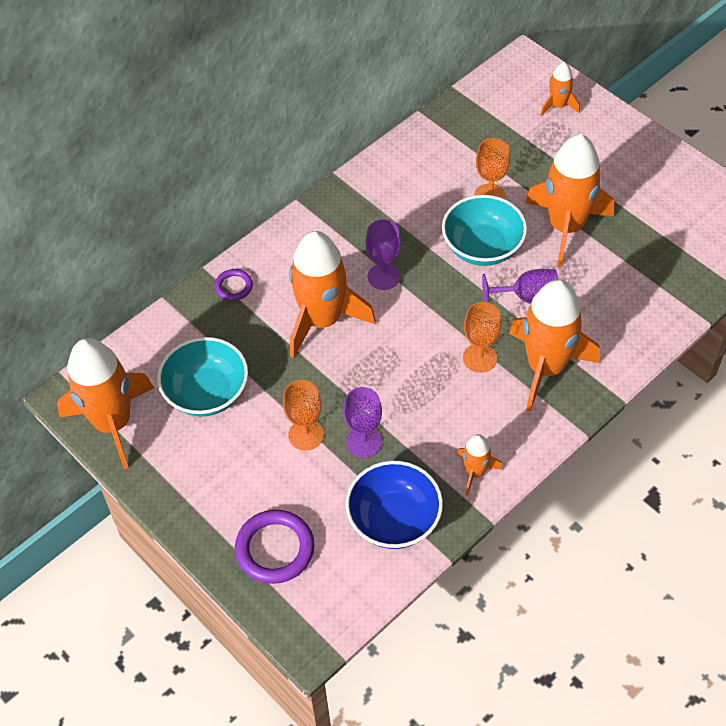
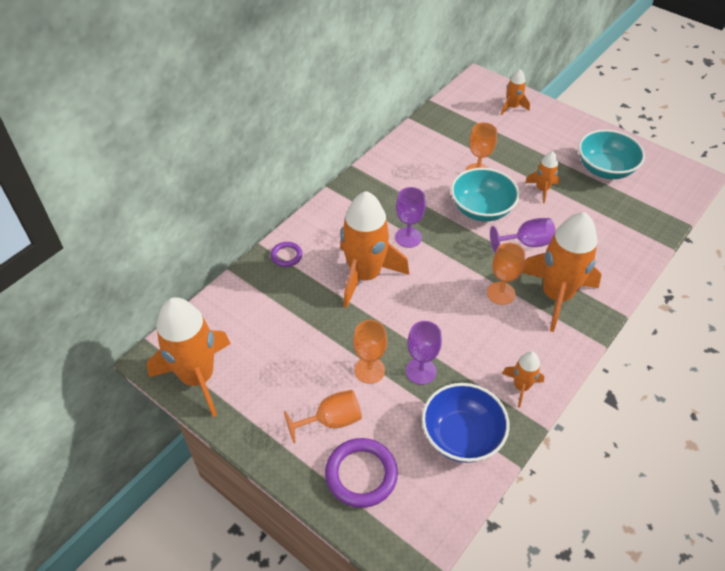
camera: 10 degrees left, 5 degrees down
(207, 393) = (277, 343): turquoise bowl -> turquoise bowl (605, 169)
(253, 487) = (331, 421): none -> orange goblet
(566, 227) = (542, 189): orange rocket -> orange rocket, size x0.48

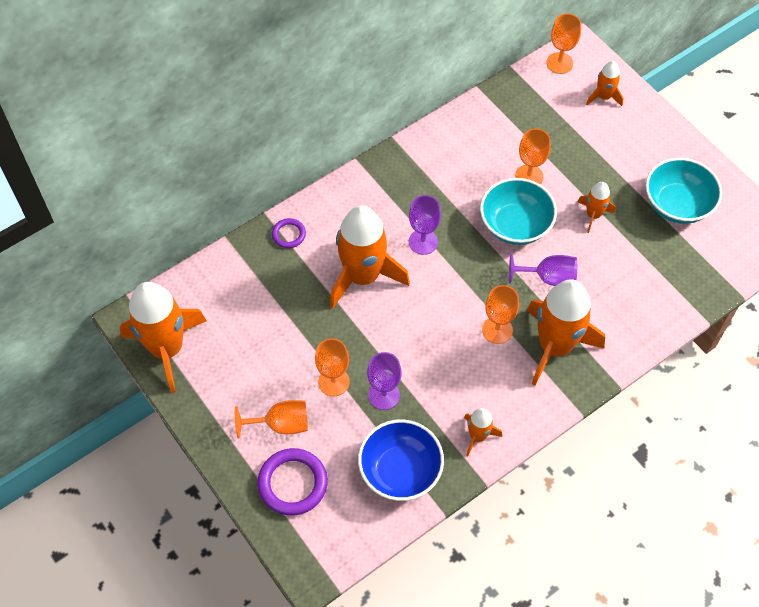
camera: 15 degrees right, 10 degrees up
(468, 91) = (559, 63): none -> orange goblet

